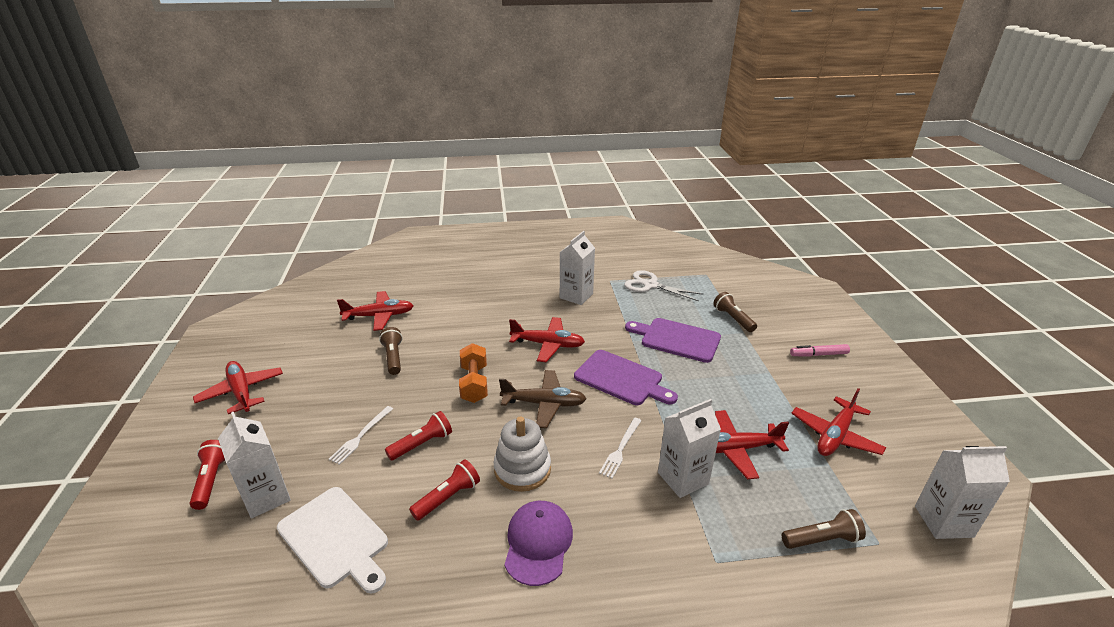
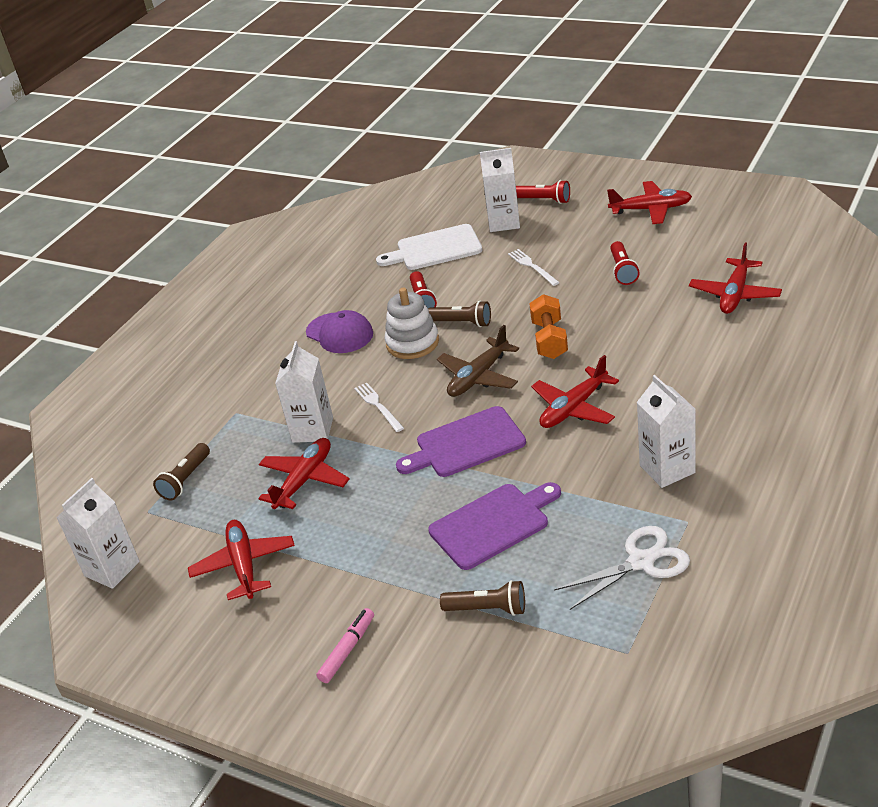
camera: 130 degrees right, 5 degrees up
(393, 357) = (639, 295): brown flashlight -> brown flashlight (462, 323)
(422, 444) = (492, 296): red flashlight -> red flashlight (622, 271)
(474, 383) = (549, 339): orange dumbbell -> orange dumbbell turned 60 degrees clockwise

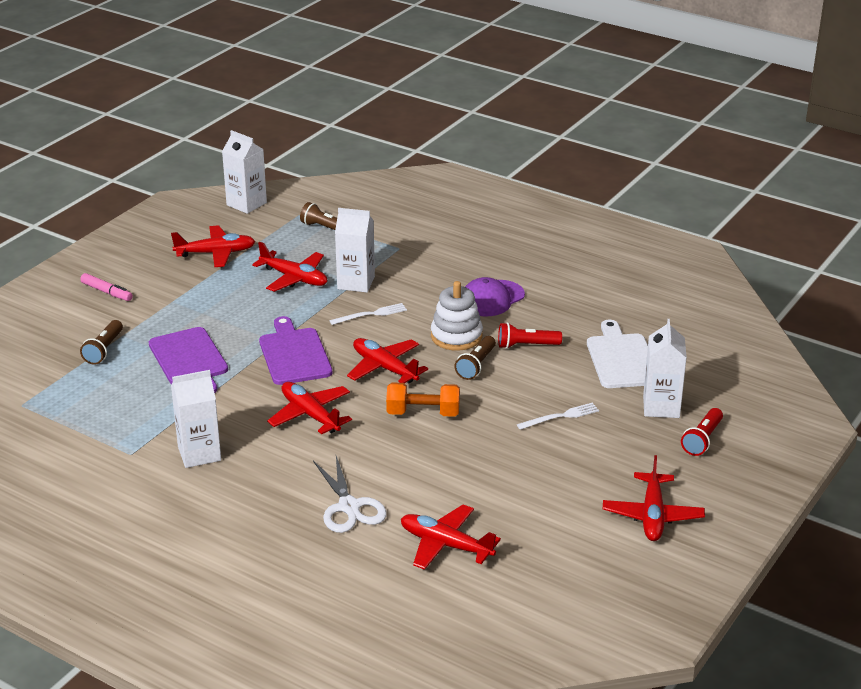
camera: 90 degrees right, 5 degrees down
(478, 377) = (384, 368): brown plane -> red plane
(622, 271) = (527, 475): red flashlight -> none
(641, 562) = (103, 424): white scissors -> white scissors (349, 507)

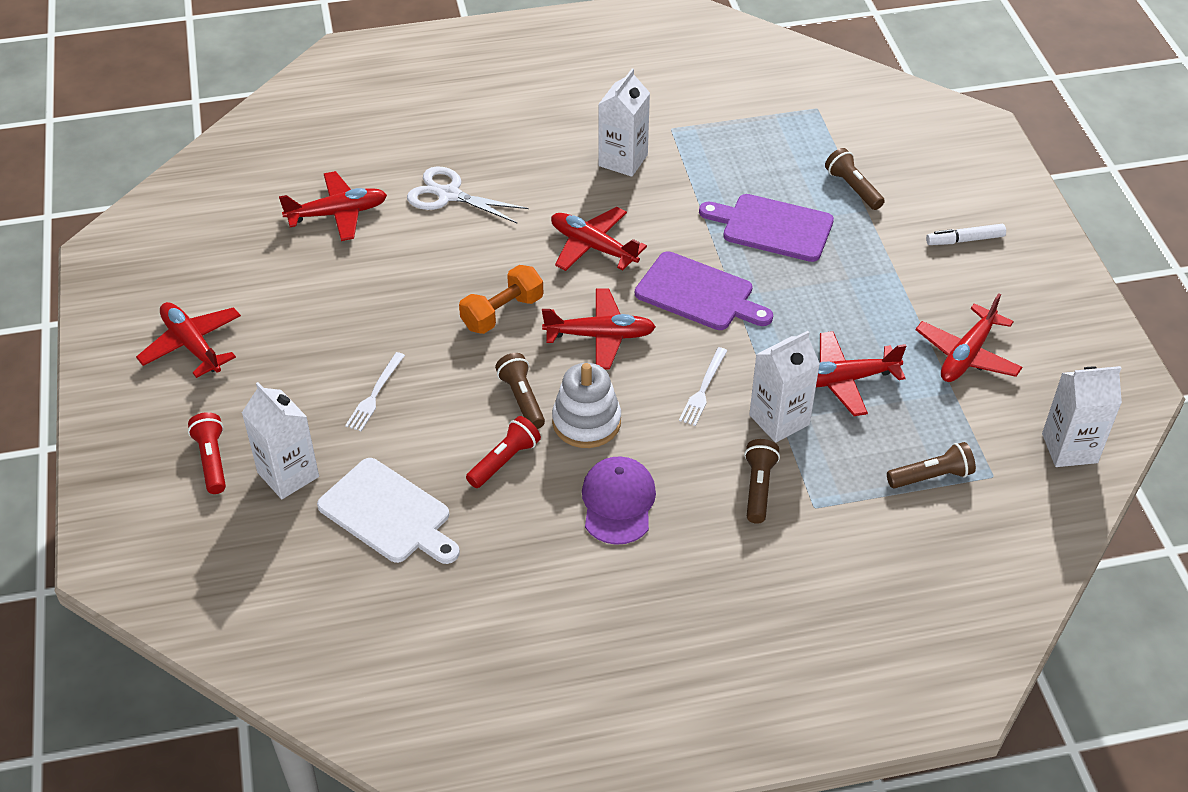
camera: 135 degrees right, 15 degrees up
(107, 292) = (965, 240): pink marker -> white marker
(310, 415) = (593, 247): red plane -> red plane turned 150 degrees counterclockwise
(413, 267) = (758, 488): none -> brown flashlight

